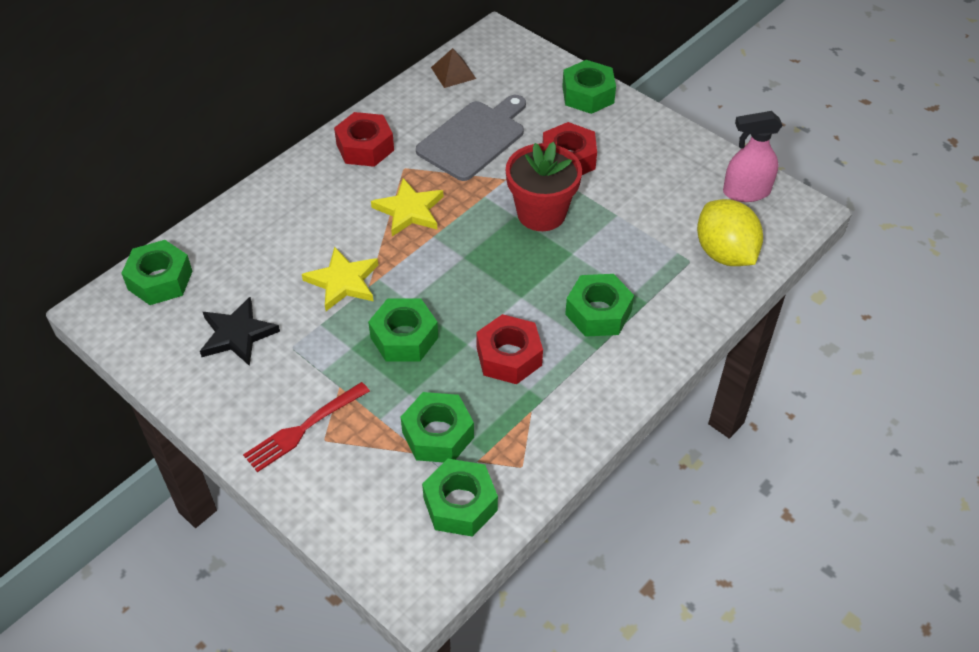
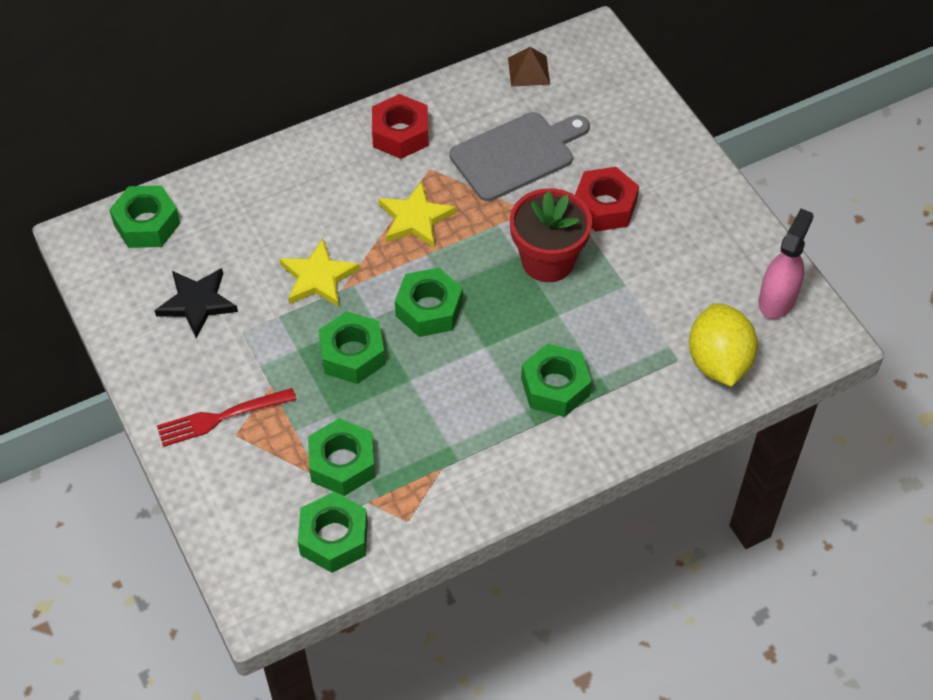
camera: 20 degrees right, 5 degrees up
(509, 356) = (445, 406): red nut -> none
(588, 95) = (661, 136): green nut -> green nut (429, 309)
(746, 192) = (777, 299): pink spray bottle -> pink spray bottle turned 105 degrees clockwise

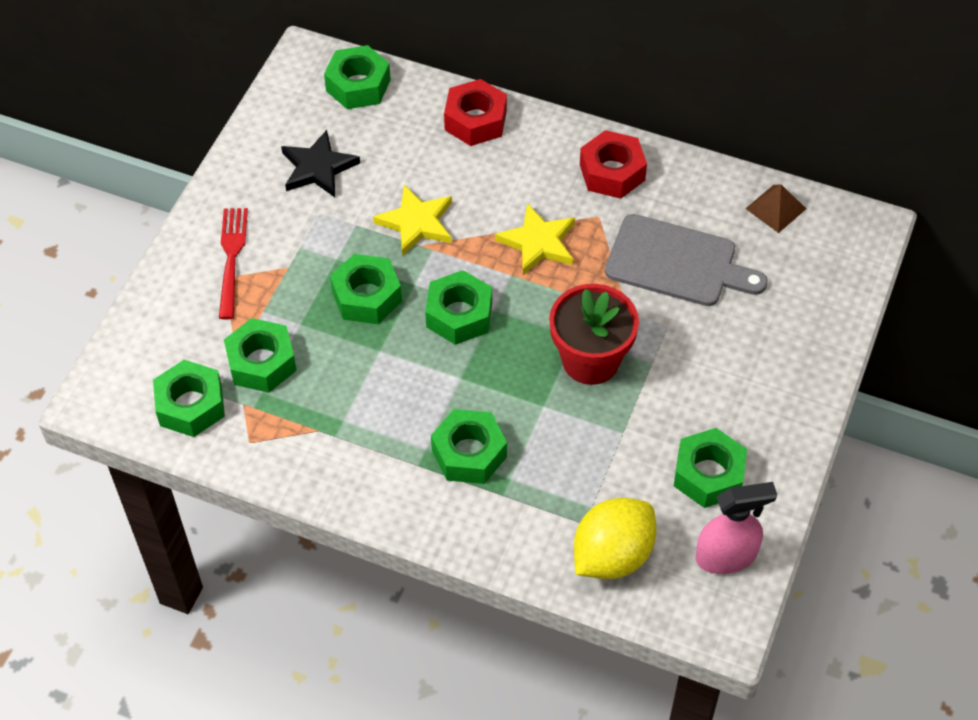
camera: 50 degrees right, 0 degrees up
(221, 417) = (231, 258): red fork -> red fork turned 60 degrees clockwise
(604, 206) = (690, 361): red nut -> red nut (475, 120)
(705, 262) = (708, 474): none -> green nut

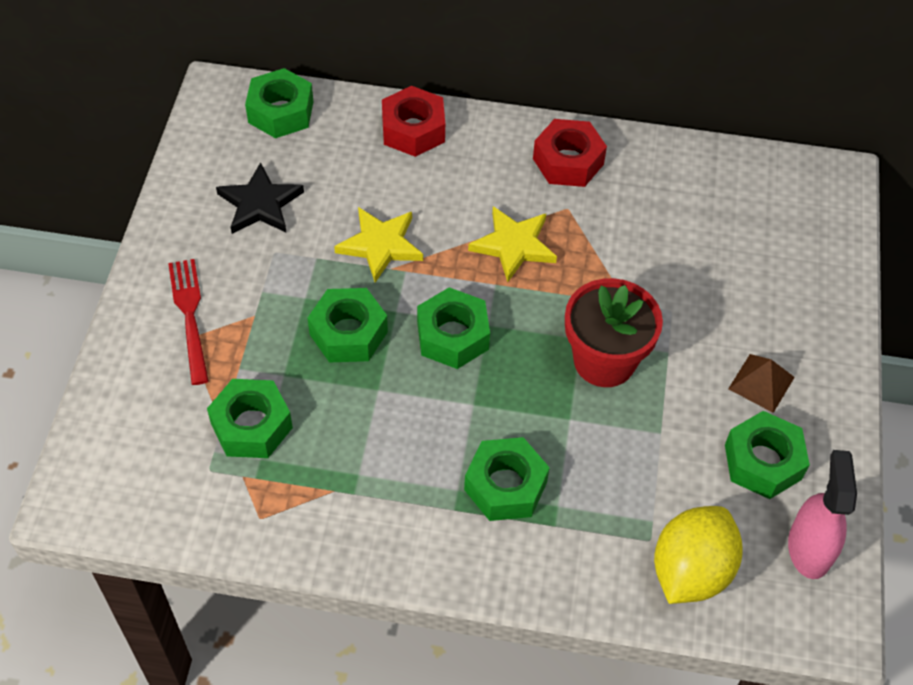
camera: 15 degrees left, 0 degrees up
(191, 405) = (183, 488): green nut -> none
(677, 262) = (661, 243): grey cutting board -> none
(726, 556) = (809, 548): pink spray bottle -> pink spray bottle turned 60 degrees counterclockwise
(776, 208) = (742, 172): brown pyramid -> brown pyramid (761, 383)

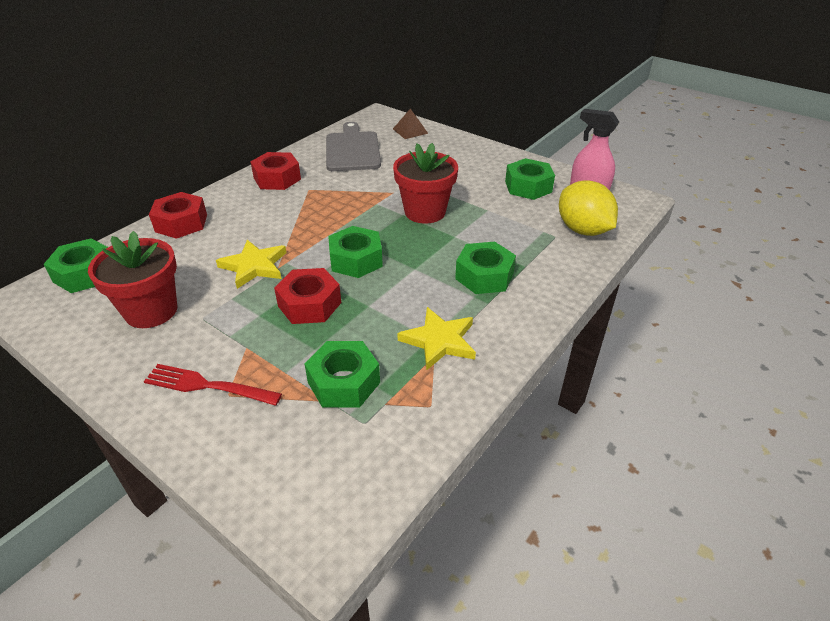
camera: 60 degrees left, 15 degrees down
(260, 204) = (151, 311): black star -> red flower pot
(348, 333) = (309, 304): green nut -> red nut
(513, 245) = (313, 215): yellow star -> yellow star (439, 341)
(703, 201) = (352, 150): none -> grey cutting board
(761, 383) = (480, 171): brown pyramid -> brown pyramid (410, 131)

